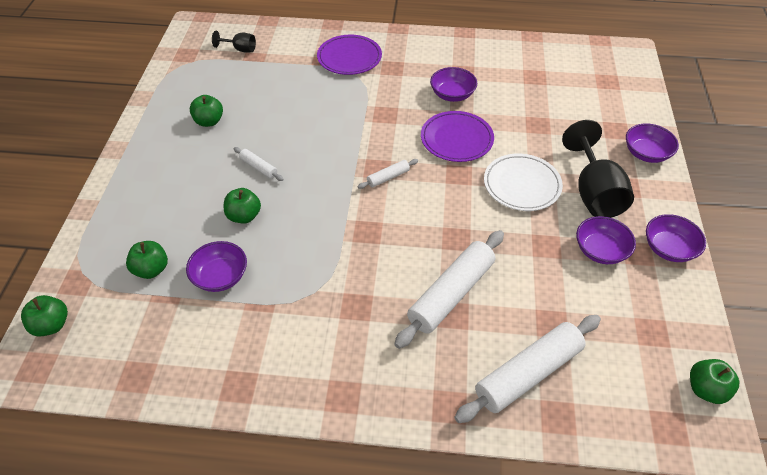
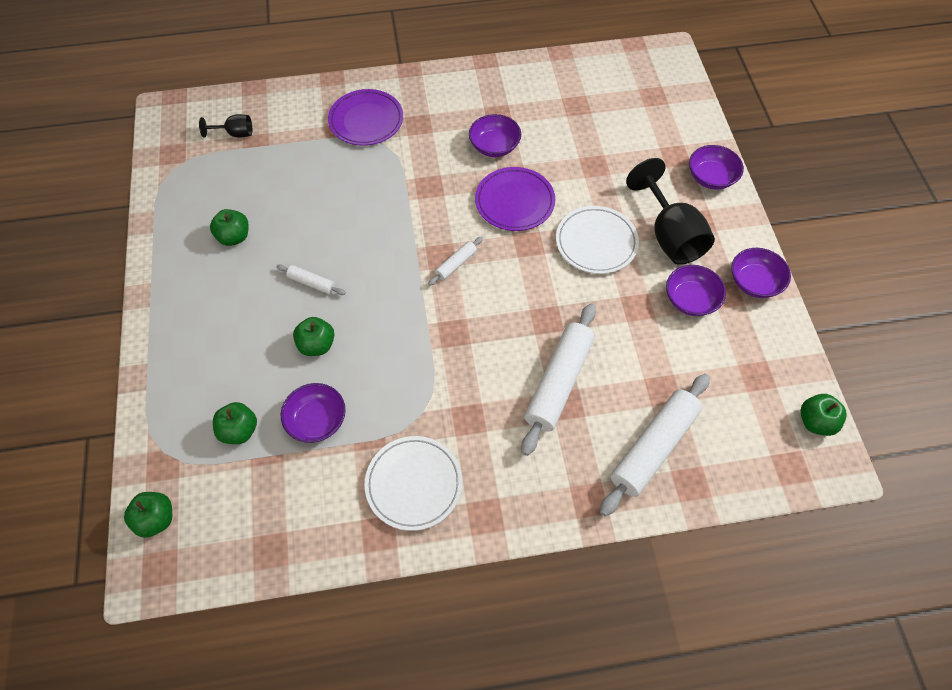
camera: 15 degrees left, 10 degrees up
(286, 351) = (414, 484): none -> white plate

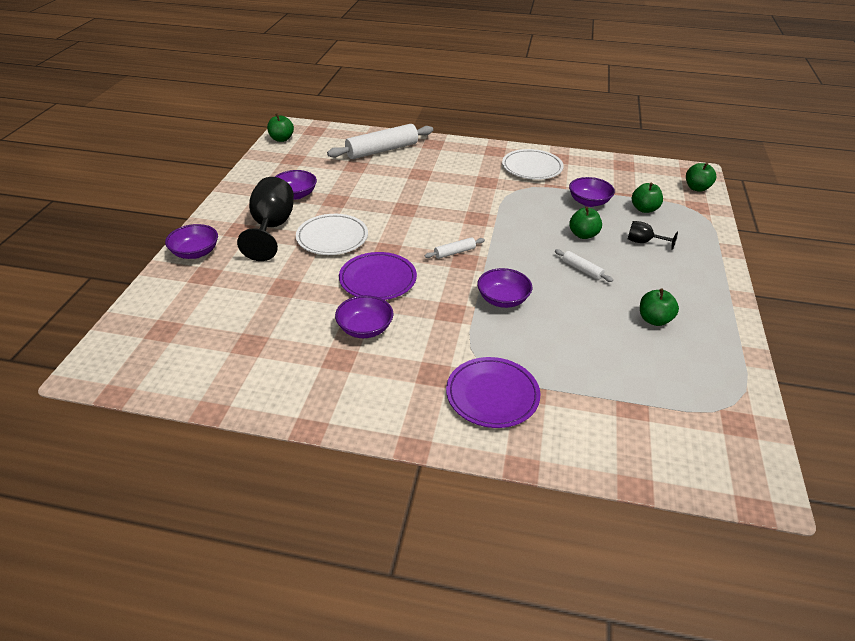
camera: 160 degrees left, 20 degrees down
(235, 134) = (659, 426): black goblet -> black goblet (643, 242)
(558, 382) = (418, 182): white rolling pin -> none
(754, 282) = (242, 192): purple bowl -> purple bowl (503, 299)

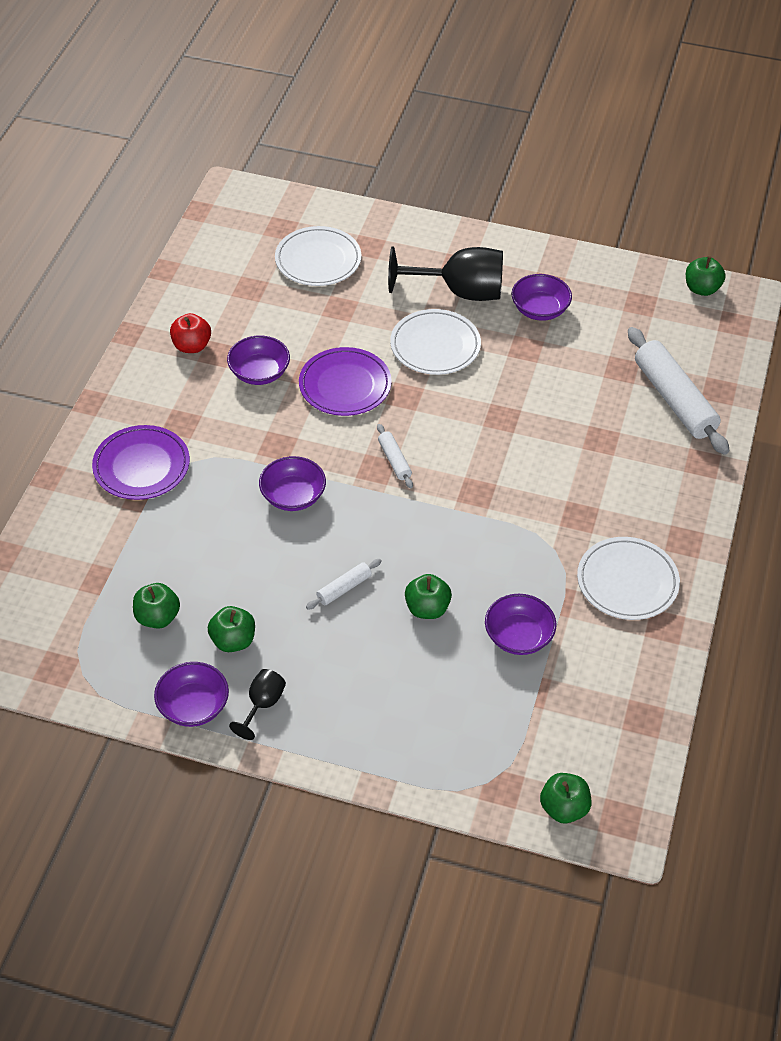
camera: 95 degrees right, 10 degrees up
(195, 252) = (412, 234): purple bowl -> purple bowl (193, 706)
(217, 303) = (318, 260): none -> white plate
(329, 377) = (192, 346): none -> red apple
(643, 242) = (404, 679): black goblet -> black goblet (262, 705)
(644, 209) = (496, 706): green apple -> green apple (157, 617)

